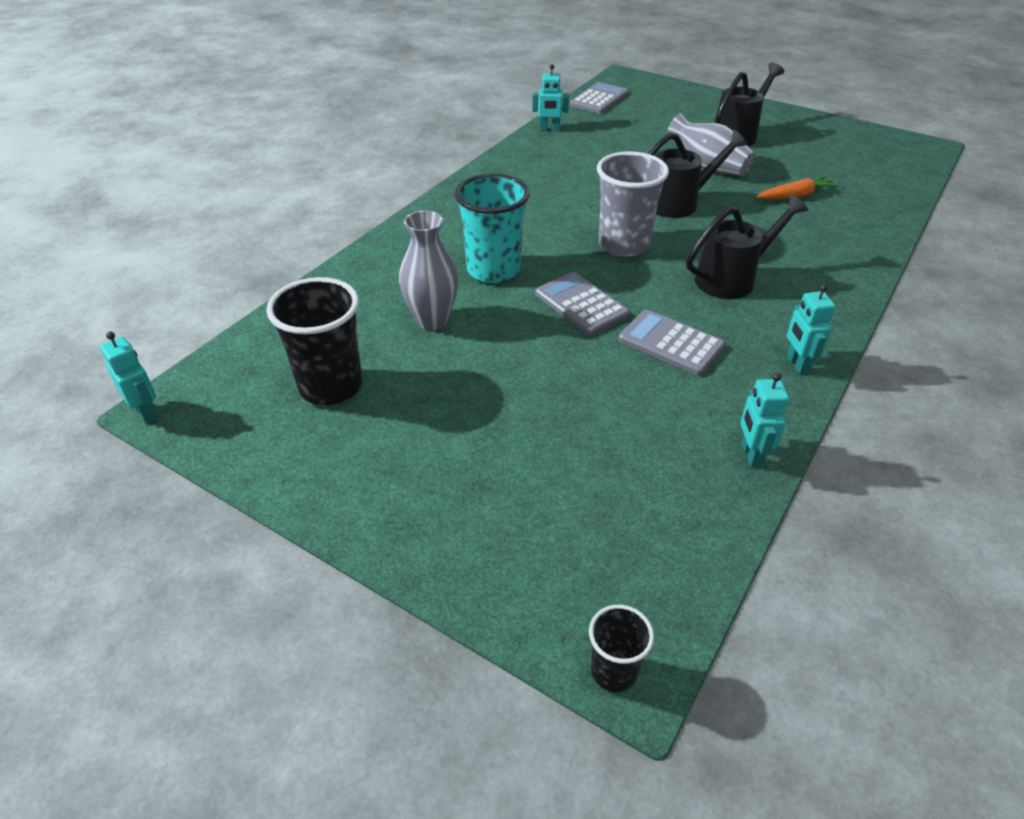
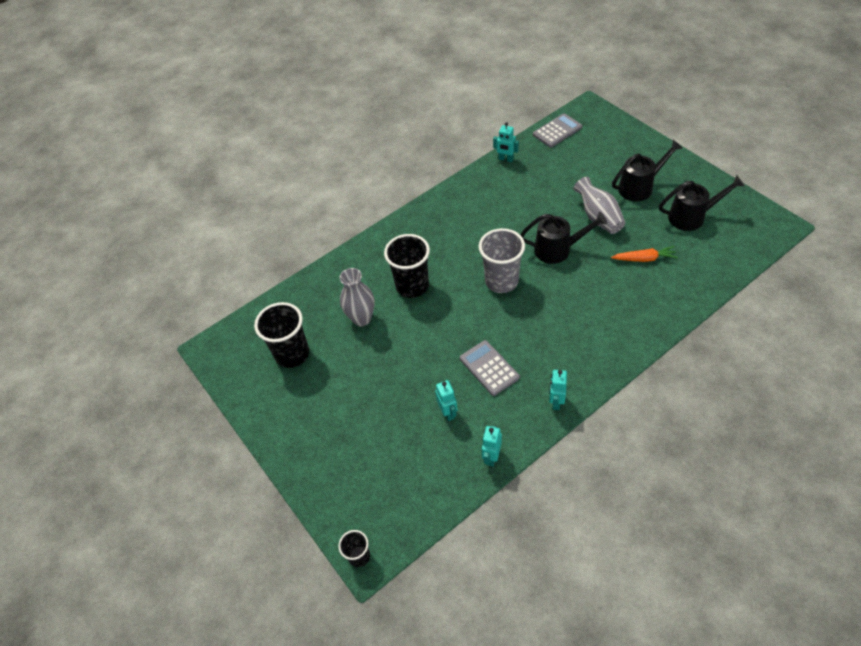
camera: 25 degrees right, 10 degrees up
(146, 412) = (200, 349): turquoise robot -> turquoise robot (448, 412)
(493, 270) = (412, 286): turquoise cup -> black cup
(581, 304) = (451, 325): grey calculator -> none
(732, 278) = (555, 325): black watering can -> black watering can (692, 216)

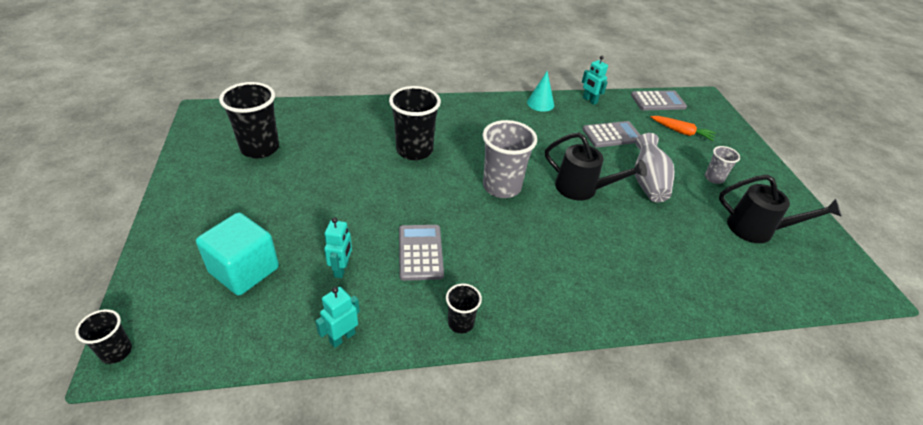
camera: 20 degrees right, 10 degrees down
(362, 318) = (345, 152): grey vase -> none
(383, 454) = (244, 270): none -> turquoise cube
(471, 184) = (540, 103): none -> turquoise cone
(545, 186) = (612, 135): none -> grey calculator
(556, 402) = (460, 323): turquoise robot -> black cup
(640, 187) = (714, 178): black watering can -> grey cup
(644, 259) = (672, 241): orange carrot -> orange carrot (681, 132)

